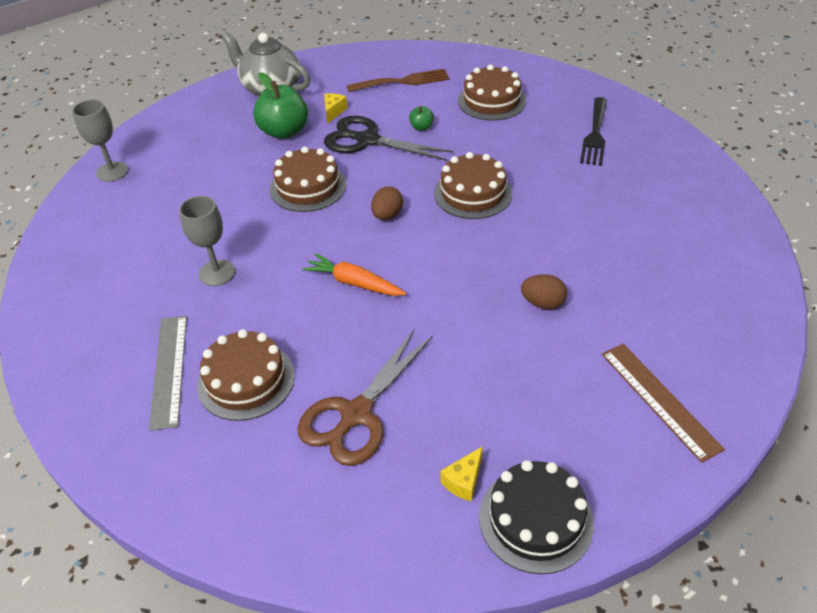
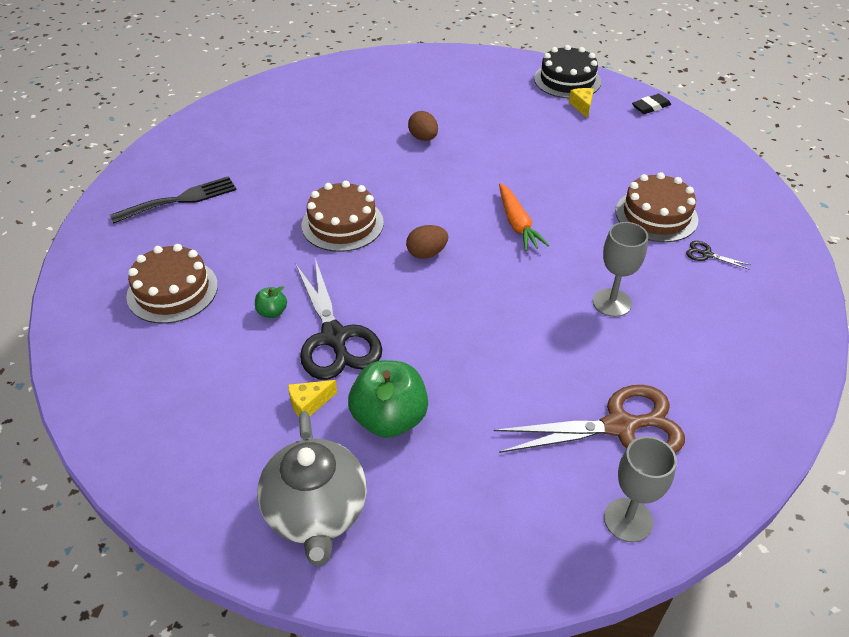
camera: 135 degrees left, 0 degrees up
(169, 370) = (706, 254): grey ruler -> black scissors
(308, 187) = (451, 328): brown cake -> none
(356, 414) = (605, 159): brown scissors -> brown scissors (620, 426)
(389, 556) = (650, 107): none -> black eraser
(403, 81) = (187, 386): brown fork -> none
(464, 481) = (582, 106): yellow cheese -> yellow cheese turned 90 degrees counterclockwise
(659, 400) = (444, 75): brown ruler -> none

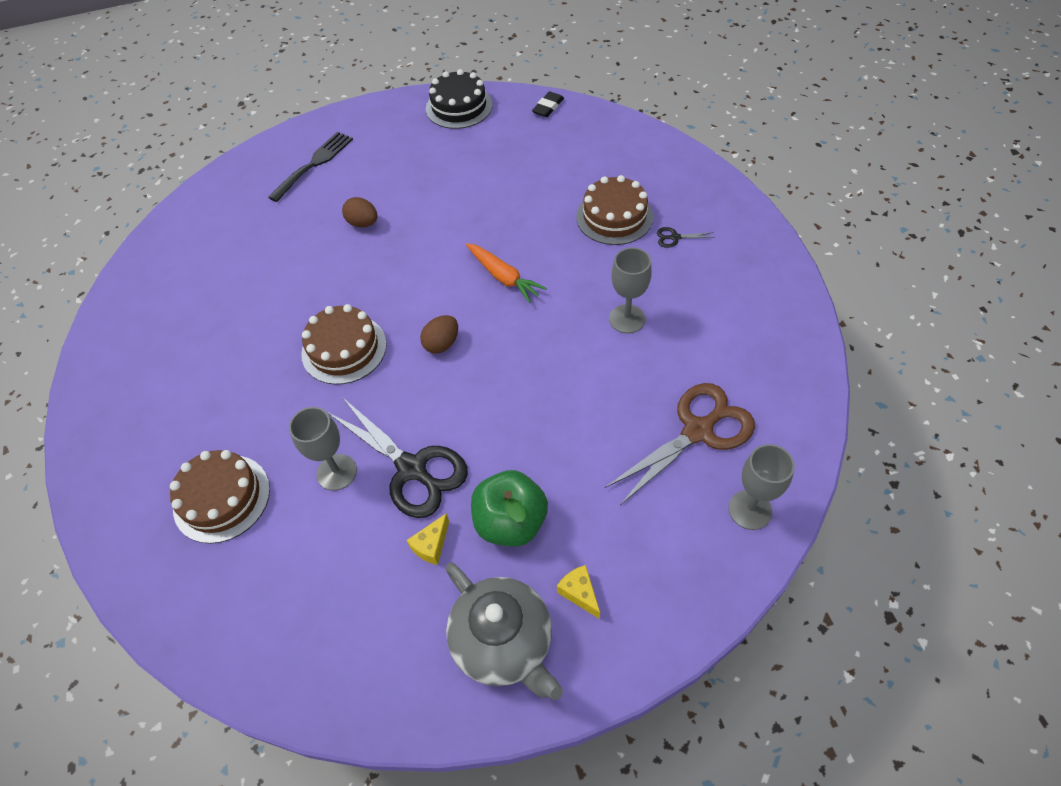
camera: 25 degrees left, 10 degrees up
(180, 200) = (160, 396): black fork -> black fork (314, 164)
(272, 312) = (336, 472): green apple -> grey goblet
(582, 106) = (489, 130): yellow cheese -> yellow cheese (579, 593)

